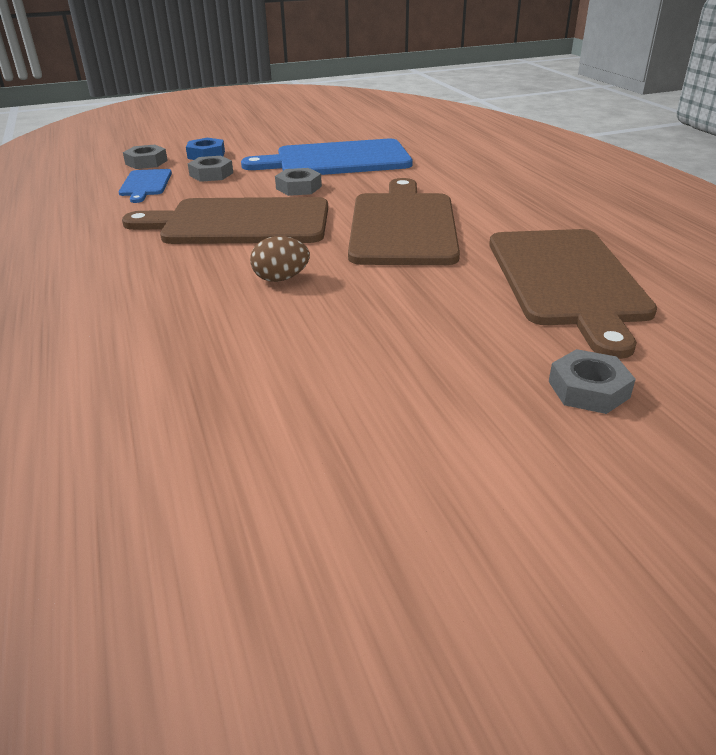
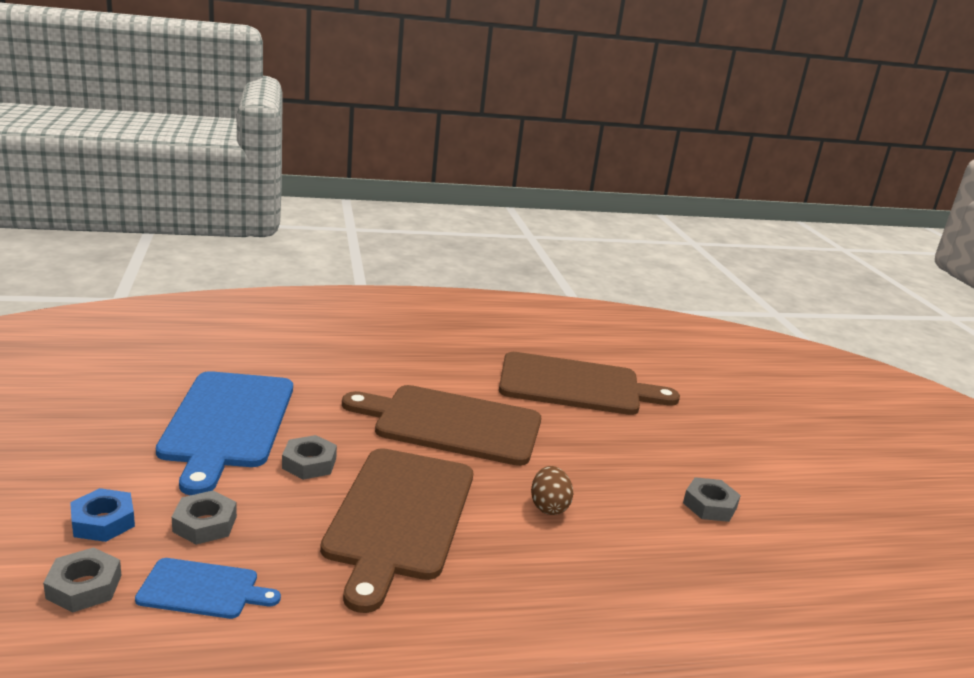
camera: 85 degrees left, 10 degrees down
(588, 389) = (712, 419): grey nut -> grey nut (709, 505)

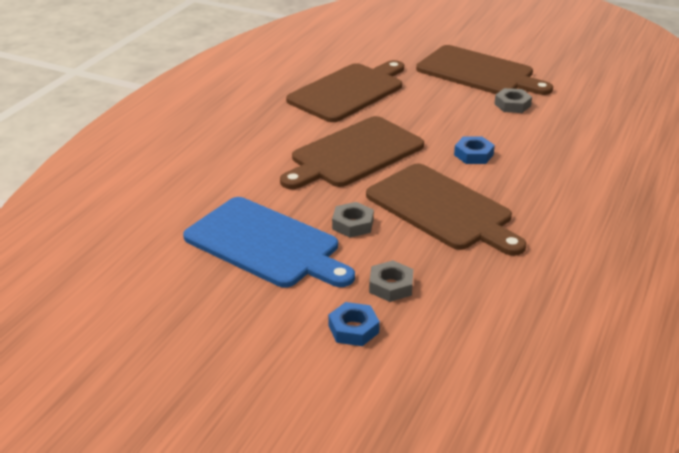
camera: 50 degrees left, 10 degrees up
(84, 586) = (424, 351): grey nut -> none
(203, 589) = (462, 303): blue cutting board -> none
(548, 507) = (473, 155): brown egg -> blue nut
(749, 457) = (479, 72): none -> brown cutting board

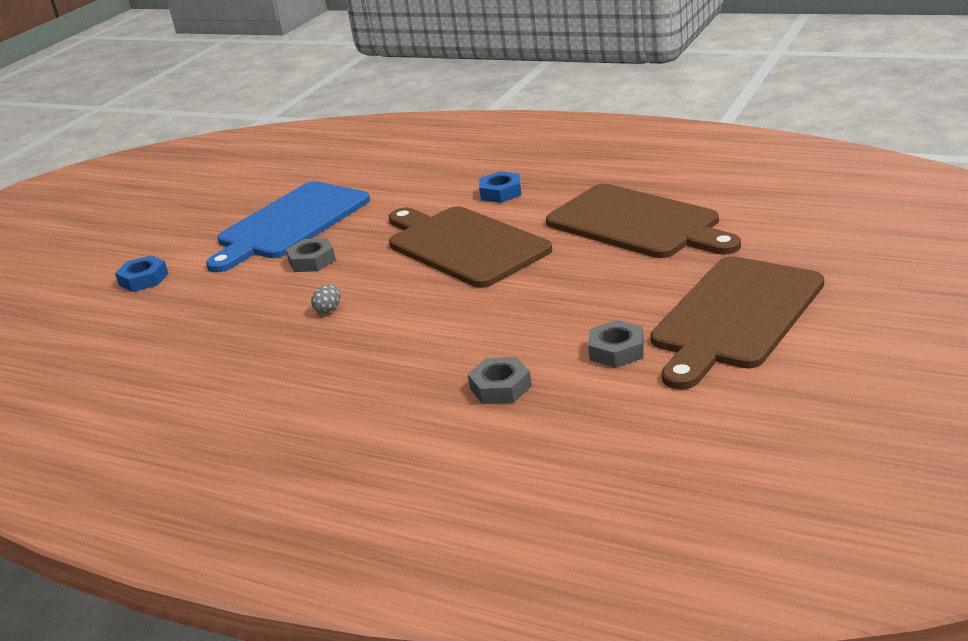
camera: 95 degrees right, 5 degrees down
(391, 286) = (198, 291): grey nut -> grey nut (500, 387)
(442, 209) = (328, 310): brown cutting board -> grey egg
(473, 155) = (457, 324): blue nut -> blue nut (501, 192)

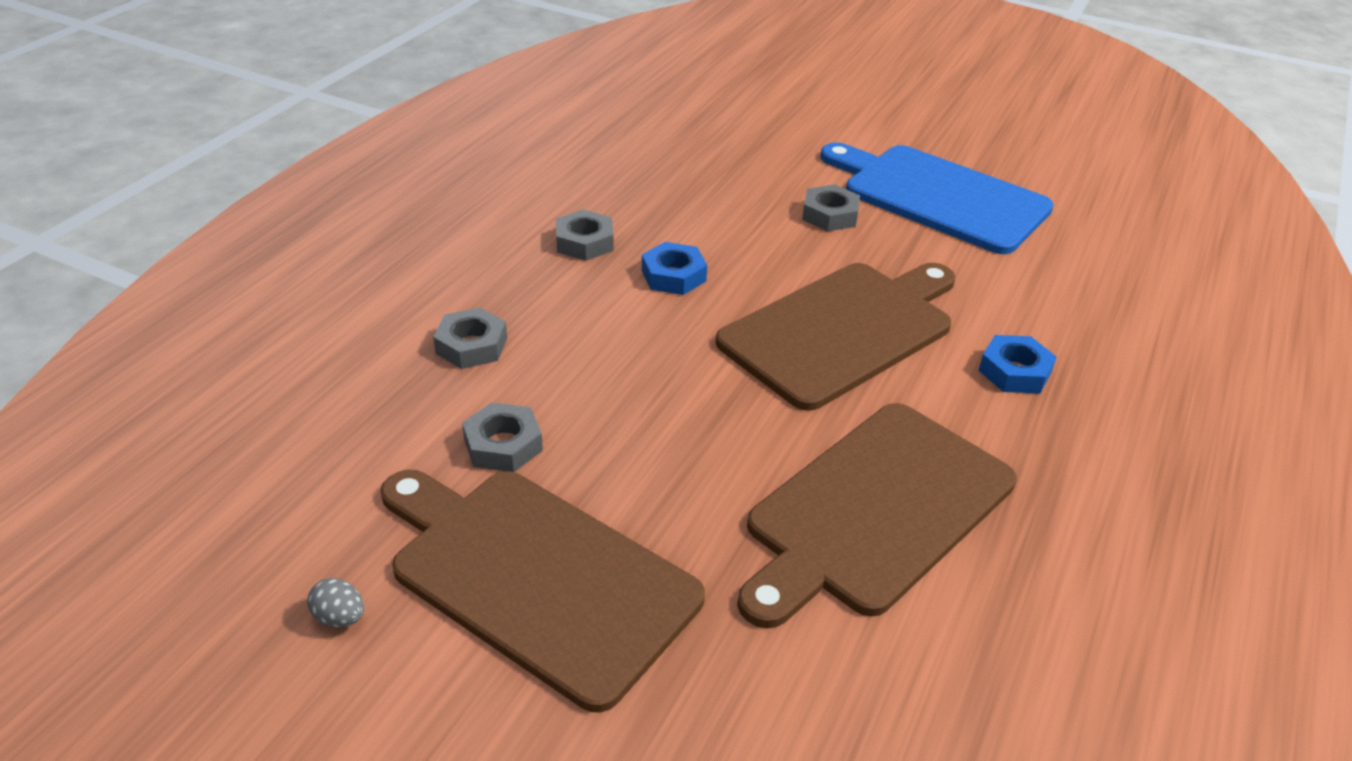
camera: 85 degrees right, 10 degrees up
(144, 279) = (817, 116): blue nut -> blue nut (673, 276)
(328, 310) = (702, 229): grey egg -> grey egg (340, 617)
(345, 360) = (584, 242): none -> grey nut

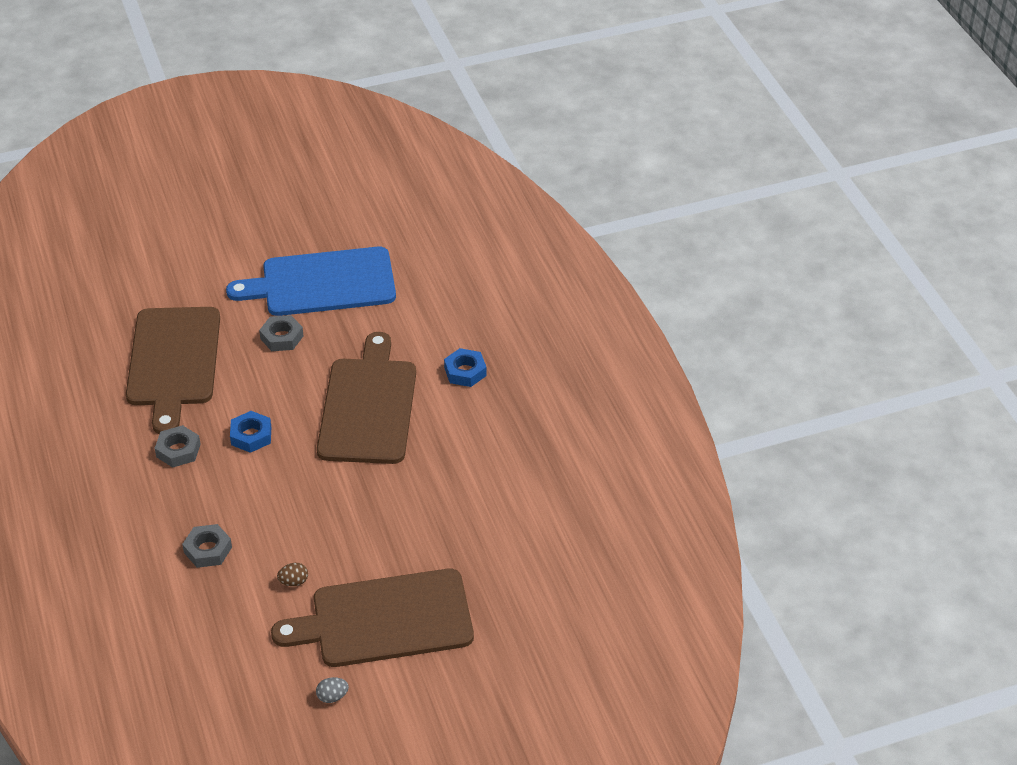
camera: 45 degrees left, 5 degrees up
(503, 445) = (294, 582): grey nut -> brown egg
(875, 510) = (479, 486): brown cutting board -> brown cutting board (173, 361)

